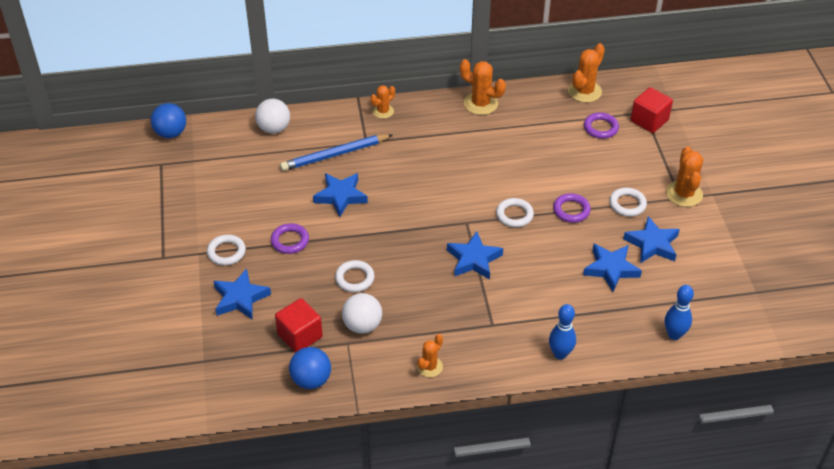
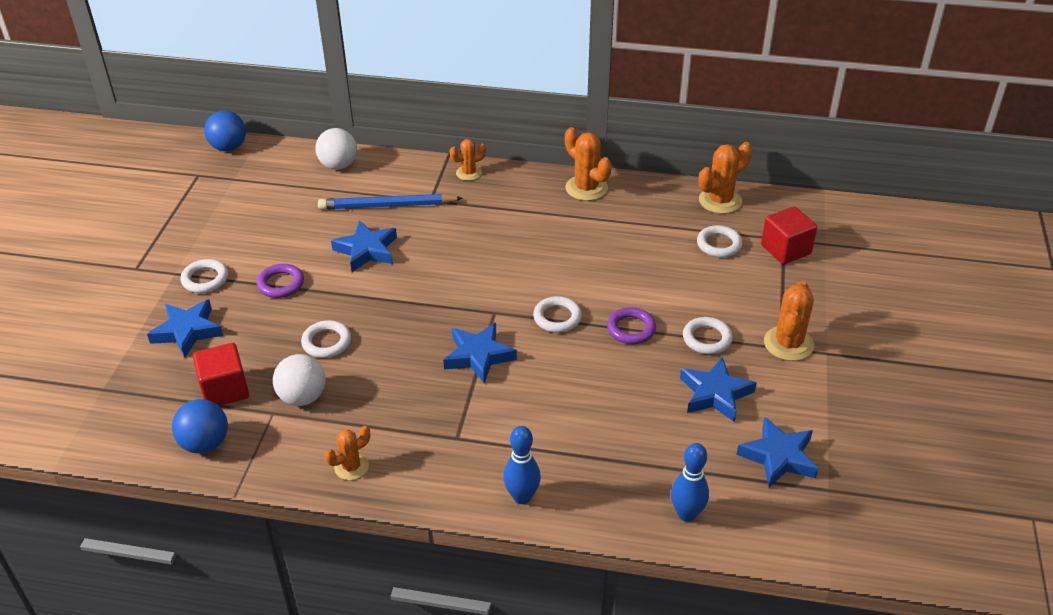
camera: 20 degrees right, 5 degrees down
(600, 128) = (719, 244): purple ring -> white ring
(611, 269) = (644, 410): blue star -> blue star (778, 457)

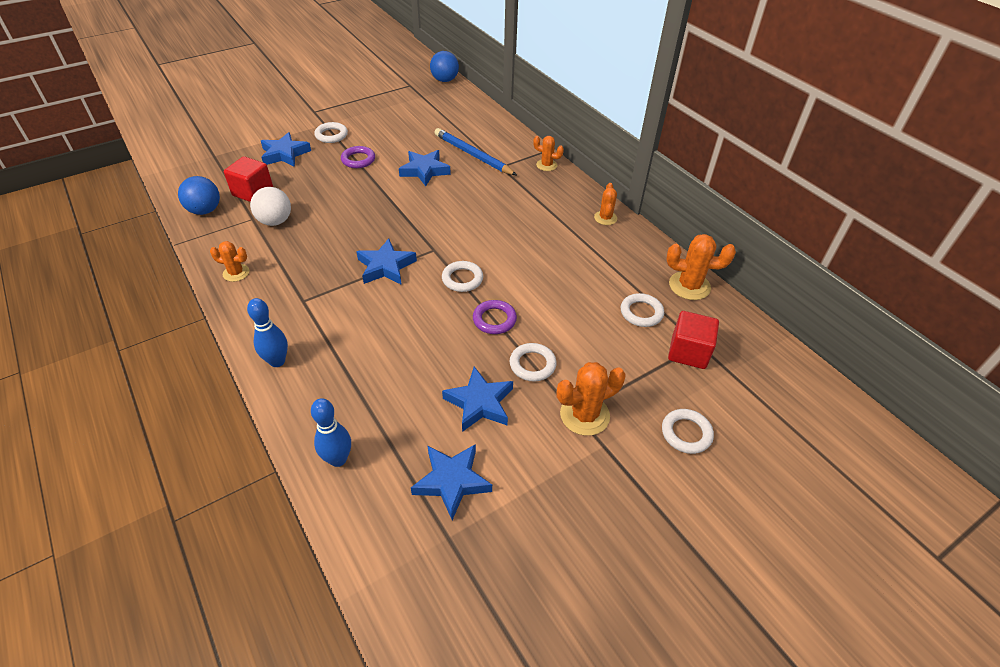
camera: 45 degrees right, 5 degrees up
(326, 342) = (329, 203): white ring -> white ring (686, 433)
(338, 165) = (482, 119): white ball -> none
(586, 188) = (605, 218): orange cactus -> orange cactus, size x0.62

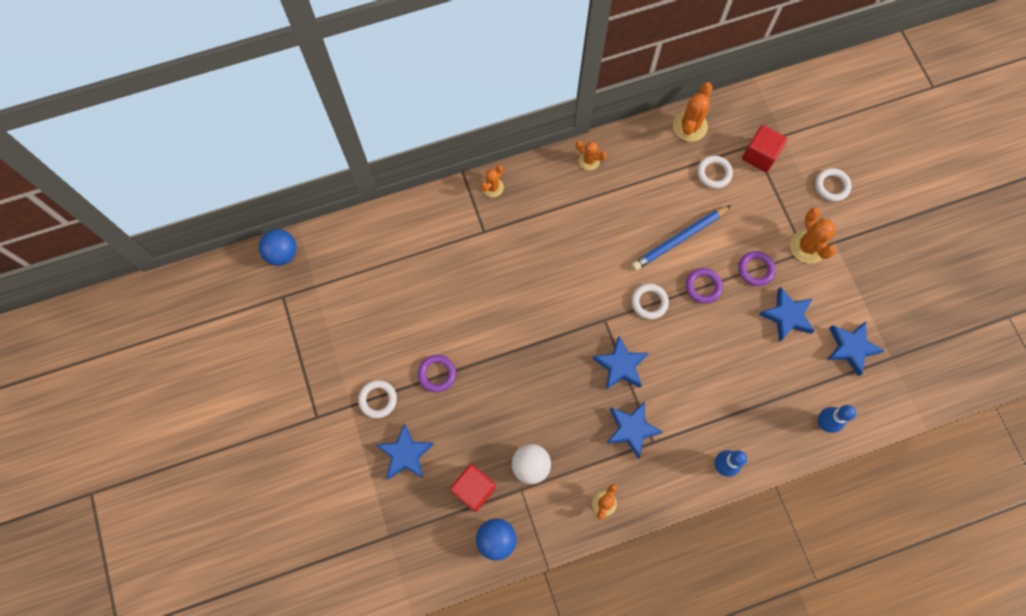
camera: 75 degrees left, 25 degrees up
(424, 171) = (474, 308): blue star -> blue star (631, 429)
(473, 155) = (456, 254): blue pencil -> blue pencil (679, 239)
(532, 364) = (755, 269): white ring -> purple ring

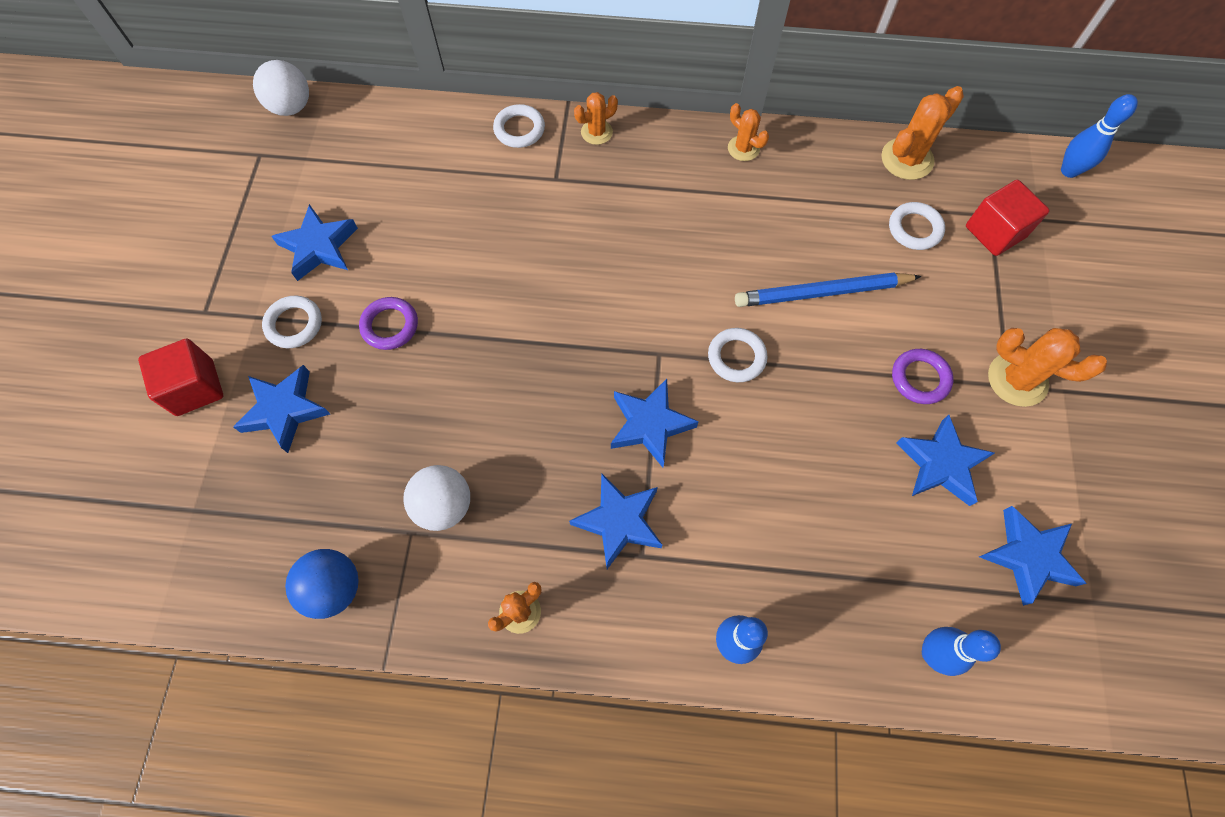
camera: 25 degrees right, 5 degrees down
(282, 253) = (291, 107): blue ball -> white ball
(362, 343) = (319, 247): none -> blue star
(473, 489) = (346, 501): red cube -> red cube (195, 388)
(703, 286) = (827, 369): purple ring -> none
(786, 94) = (1069, 171): none -> blue bowling pin
(807, 246) = (1017, 379): orange cactus -> orange cactus turned 75 degrees counterclockwise
(831, 186) = (1091, 312): white ring -> white ring (519, 129)

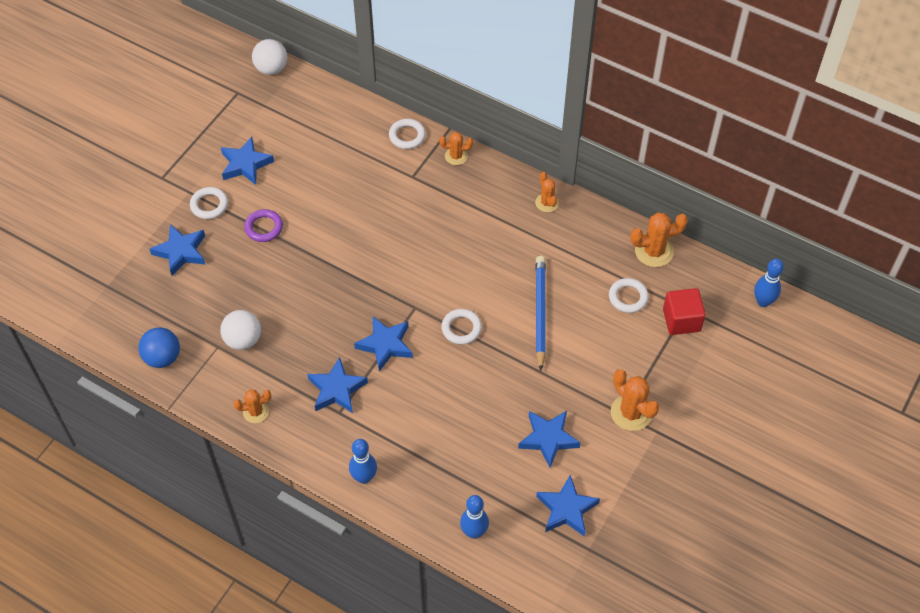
camera: 25 degrees right, 10 degrees down
(195, 388) = (137, 219): red cube -> none
(822, 293) = (540, 312): blue pencil -> blue pencil turned 75 degrees clockwise
(920, 378) = (568, 387): purple ring -> none

